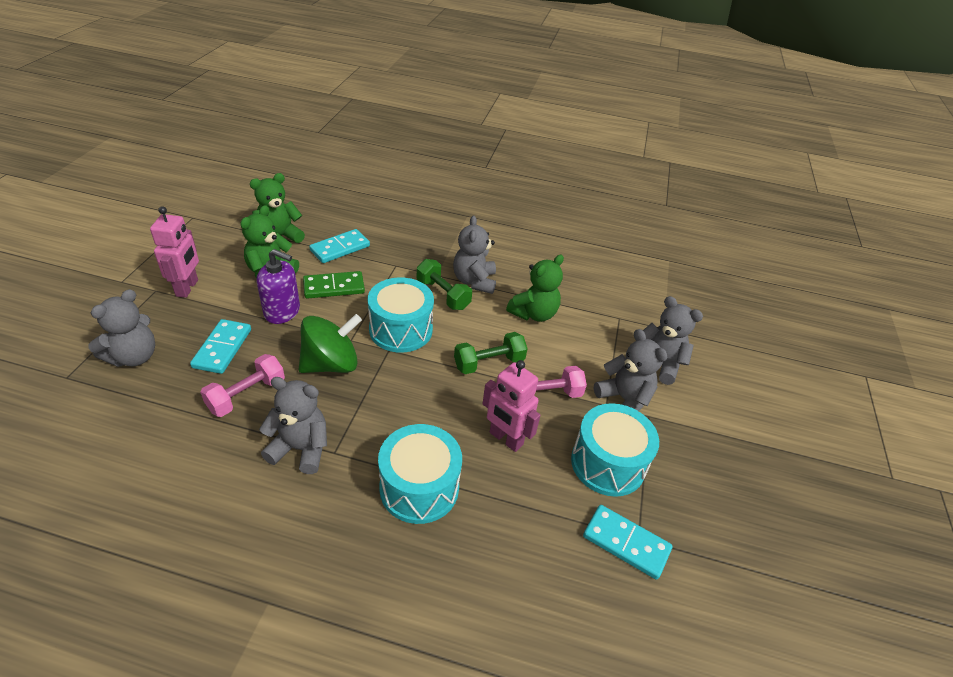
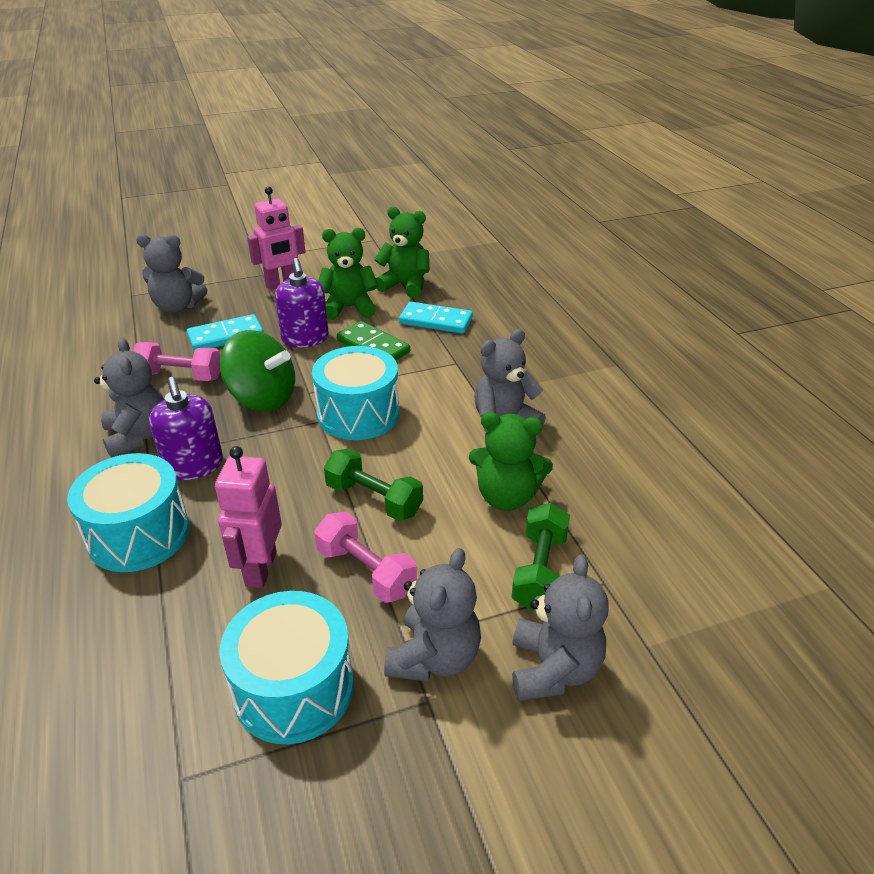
camera: 60 degrees right, 5 degrees down
(371, 430) = (194, 466): none -> purple soap dispenser
(443, 294) = (450, 414): green dumbbell -> green dumbbell (539, 571)
(626, 543) = (162, 767): turquoise domino -> none

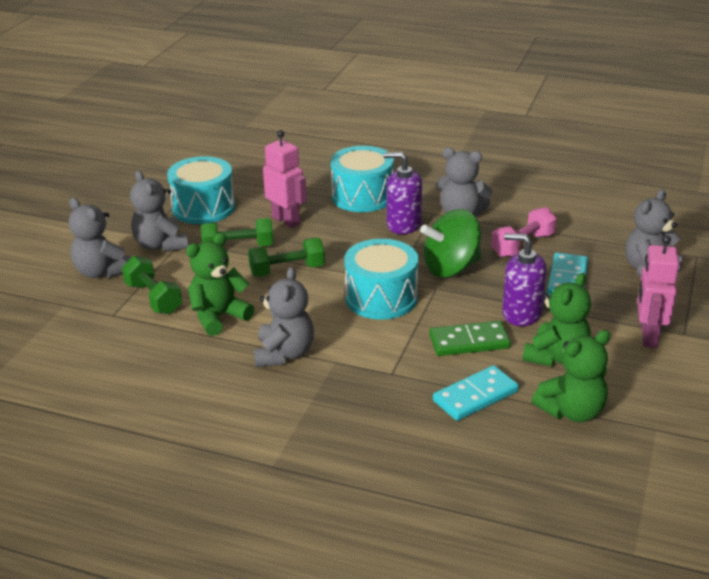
camera: 130 degrees right, 5 degrees down
(366, 571) = (238, 247): pink dumbbell -> green dumbbell

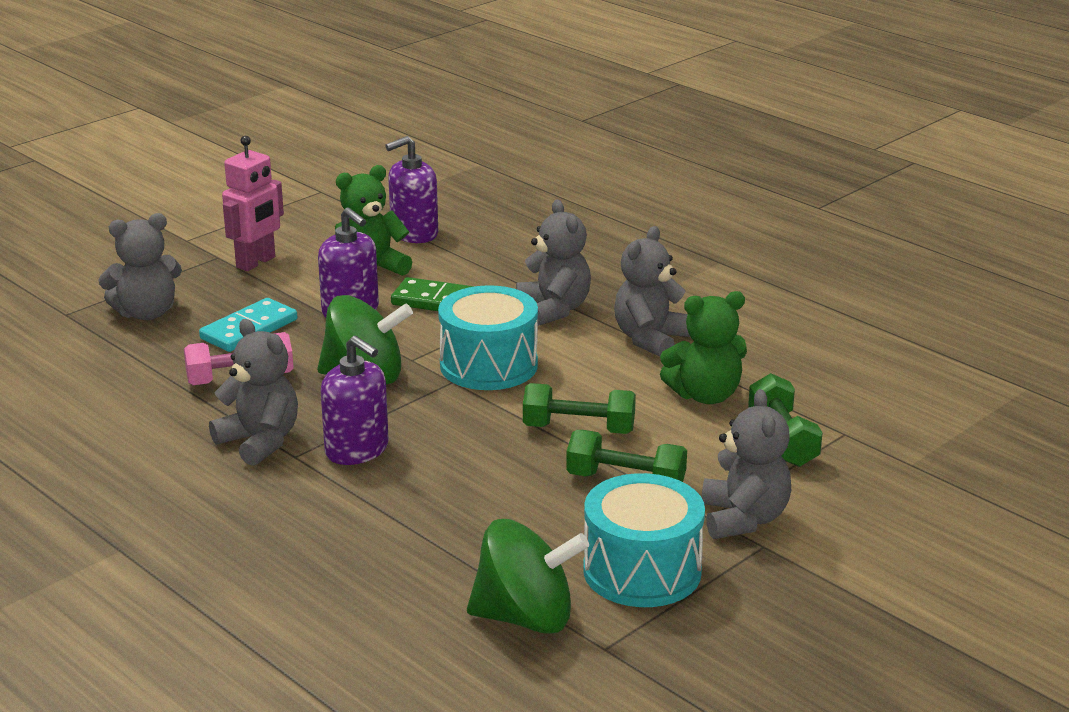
camera: 155 degrees left, 5 degrees down
(102, 272) = (848, 498): grey teddy bear -> grey teddy bear (554, 309)
(247, 177) = (525, 617): none -> green spinning top
(286, 220) = (522, 506): pink robot -> none
(362, 196) = (366, 515): turquoise drum -> none
(475, 396) = (487, 262): turquoise domino -> none
(572, 411) = (414, 233): green teddy bear -> purple soap dispenser

